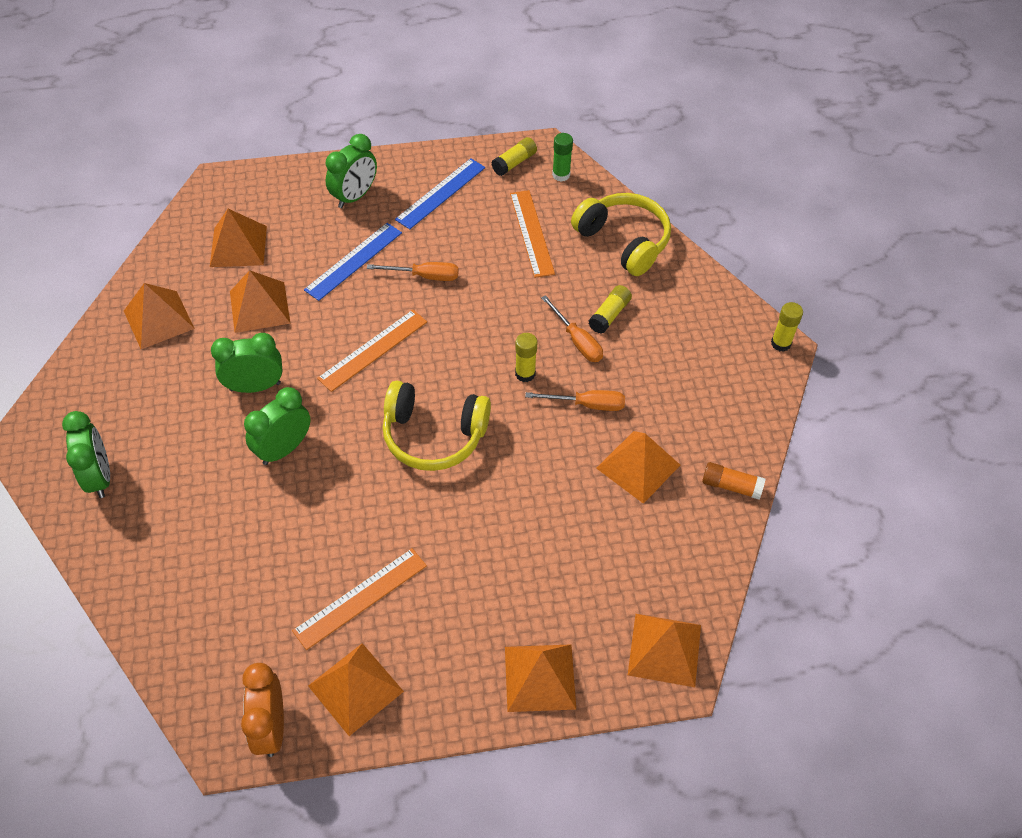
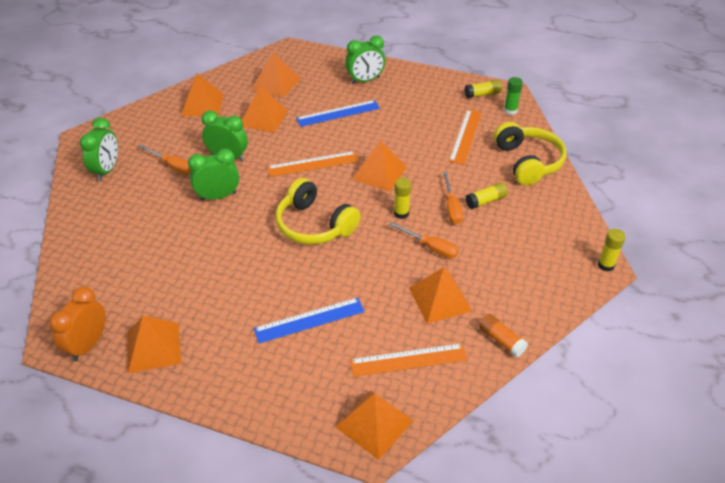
camera: 30 degrees right, 10 degrees down
(360, 598) = (197, 297): orange ruler -> orange ruler (408, 360)
(424, 276) = (376, 136): orange screwdriver -> orange screwdriver (172, 166)
(441, 193) = (421, 95): blue ruler -> blue ruler (309, 320)
(539, 677) = (273, 398): orange pyramid -> orange pyramid (379, 173)

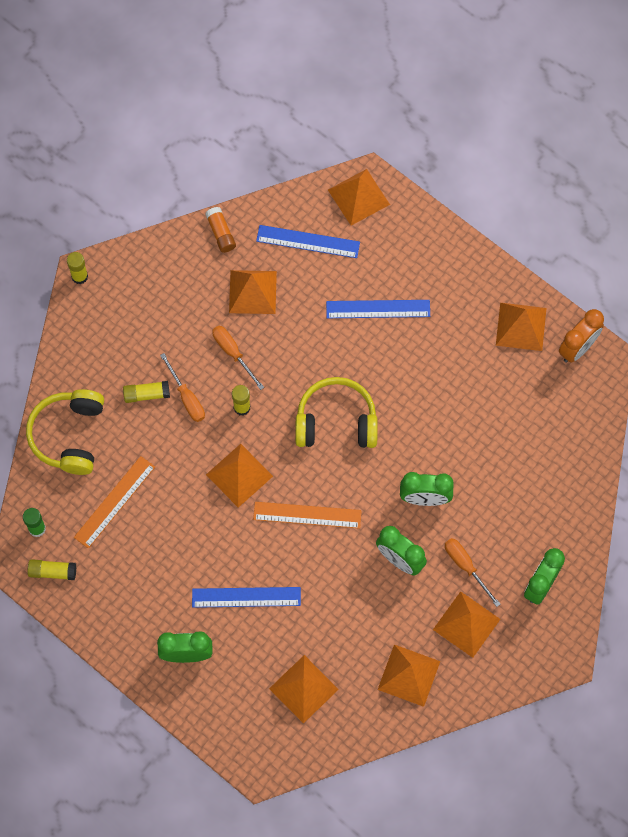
camera: 160 degrees left, 25 degrees up
(263, 118) = (339, 620): orange pyramid -> orange pyramid (466, 624)
(314, 225) = (336, 422): yellow headphones -> yellow headphones turned 60 degrees counterclockwise
(408, 360) = (308, 241): orange ruler -> blue ruler
(451, 207) = (186, 397): orange screwdriver -> orange screwdriver turned 135 degrees clockwise

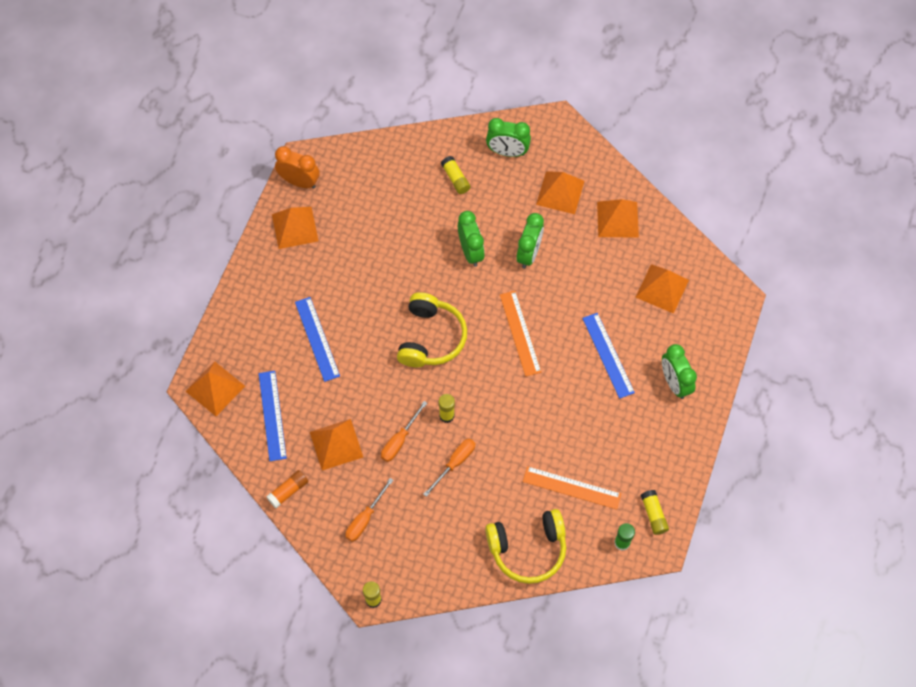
camera: 110 degrees left, 5 degrees down
(146, 394) = (465, 498): yellow glue stick -> yellow glue stick (455, 179)
(239, 475) = (507, 396): orange pyramid -> none
(336, 422) = (431, 338): yellow headphones -> yellow headphones turned 150 degrees counterclockwise
(466, 566) = (514, 206): orange screwdriver -> orange screwdriver (365, 518)

